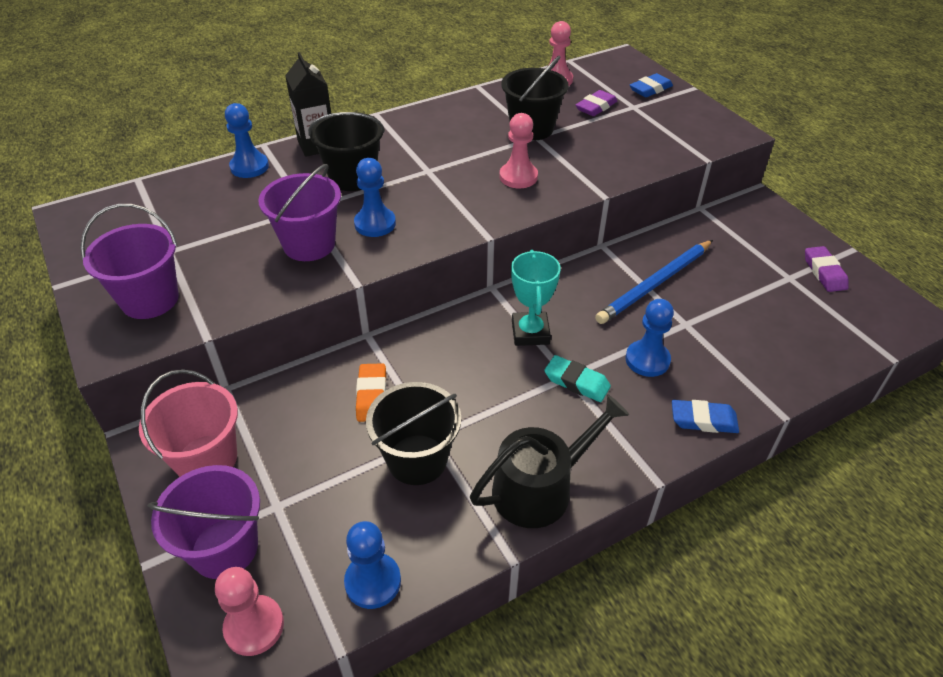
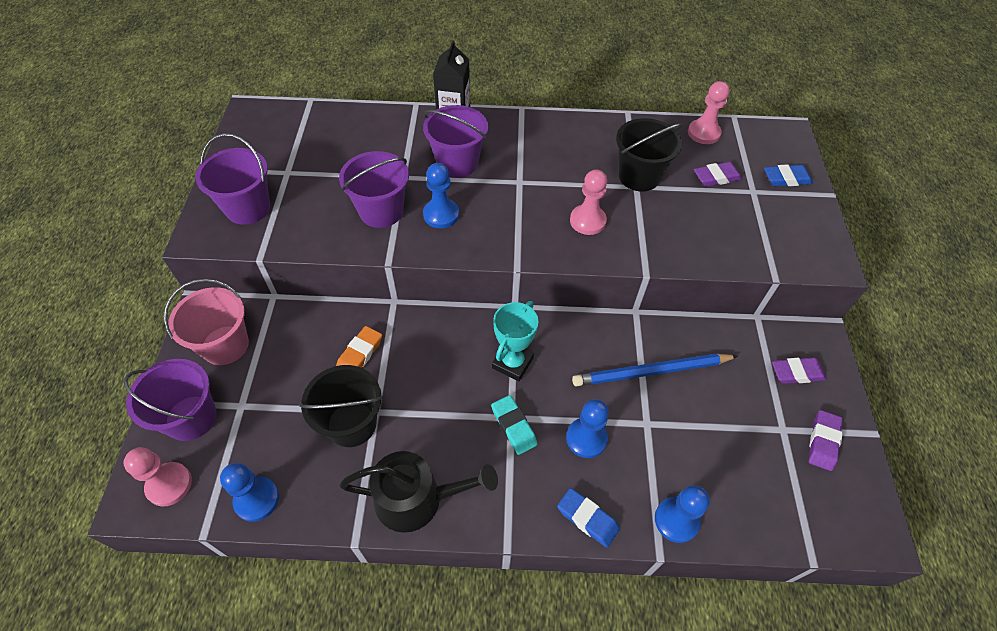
camera: 30 degrees right, 10 degrees up
(249, 167) = (391, 120): blue pawn -> blue pawn (676, 520)
(352, 177) = (457, 163): black bucket -> purple bucket
(763, 234) = (796, 373): none -> purple eraser

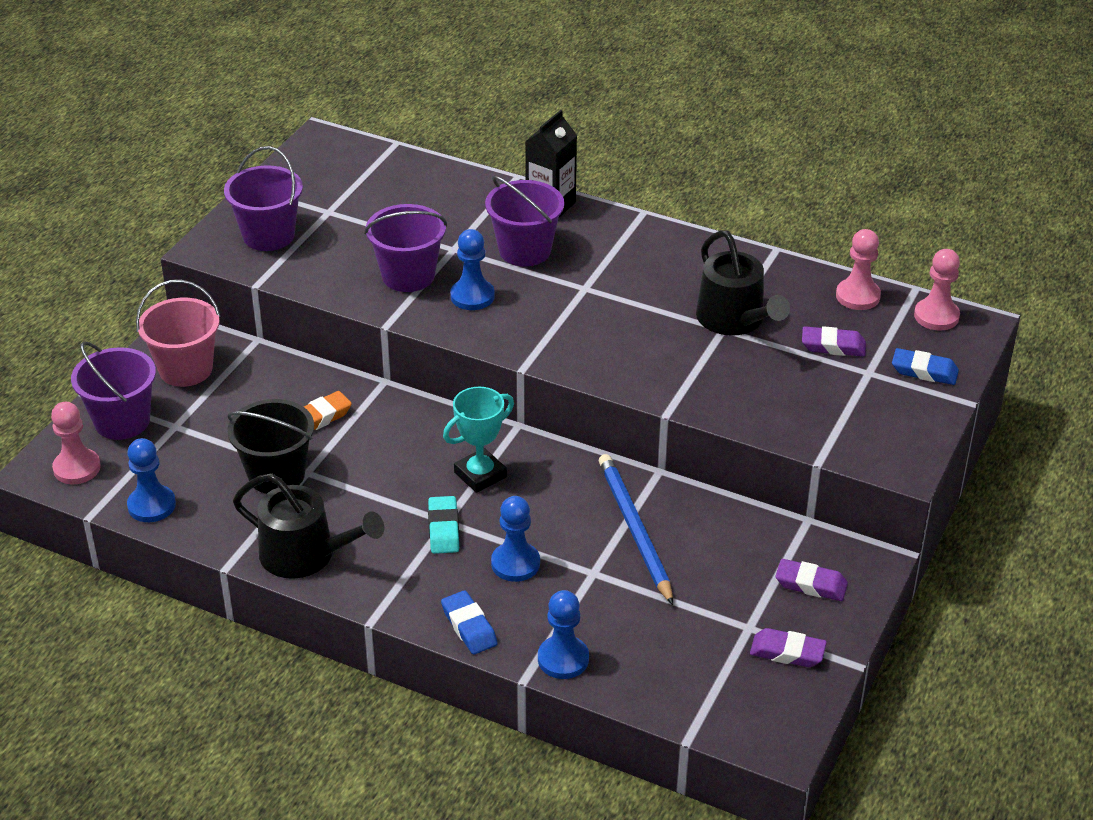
camera: 25 degrees right, 15 degrees down
(587, 221) = (636, 347): pink pawn -> pink pawn (936, 316)
(639, 176) = (734, 320): black bucket -> black watering can
(652, 372) = (635, 530): blue pencil -> blue pencil turned 60 degrees clockwise
(823, 442) = (787, 652): purple eraser -> purple eraser turned 60 degrees clockwise

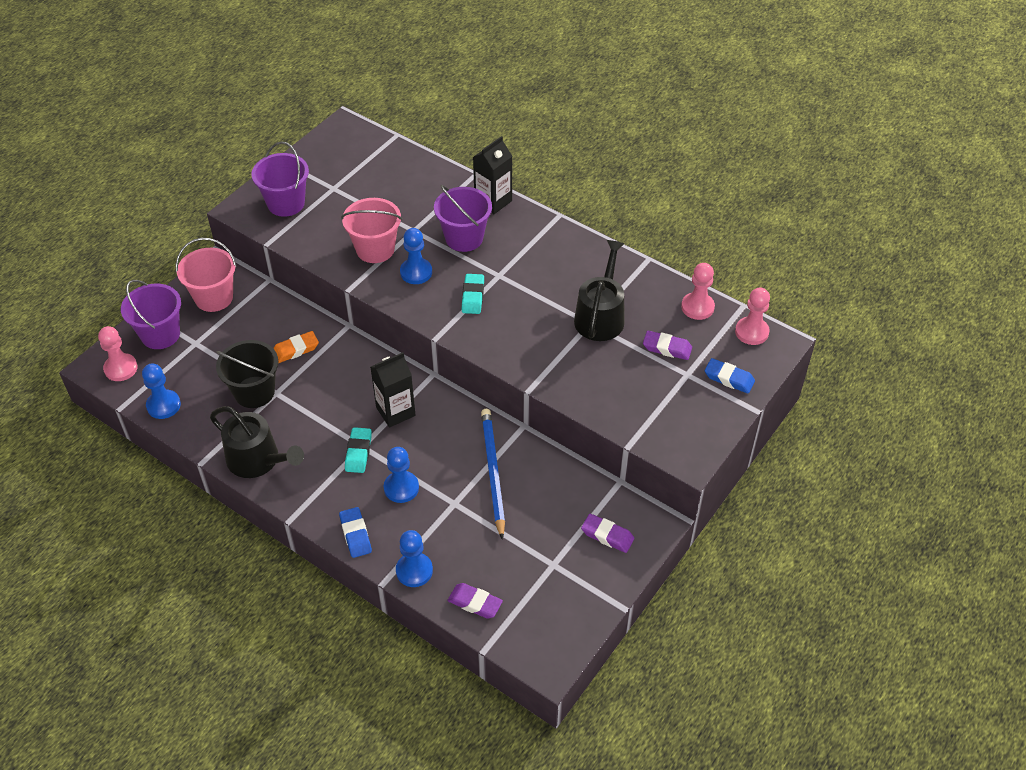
camera: 10 degrees right, 10 degrees up
(408, 276) = (375, 249): purple bucket -> pink bucket
(480, 475) = (395, 411): turquoise trophy -> black carton
(558, 316) = (473, 296): none -> turquoise eraser
(734, 320) = (600, 316): black watering can -> black watering can turned 150 degrees counterclockwise
(787, 652) = (575, 589): purple eraser -> purple eraser (475, 603)

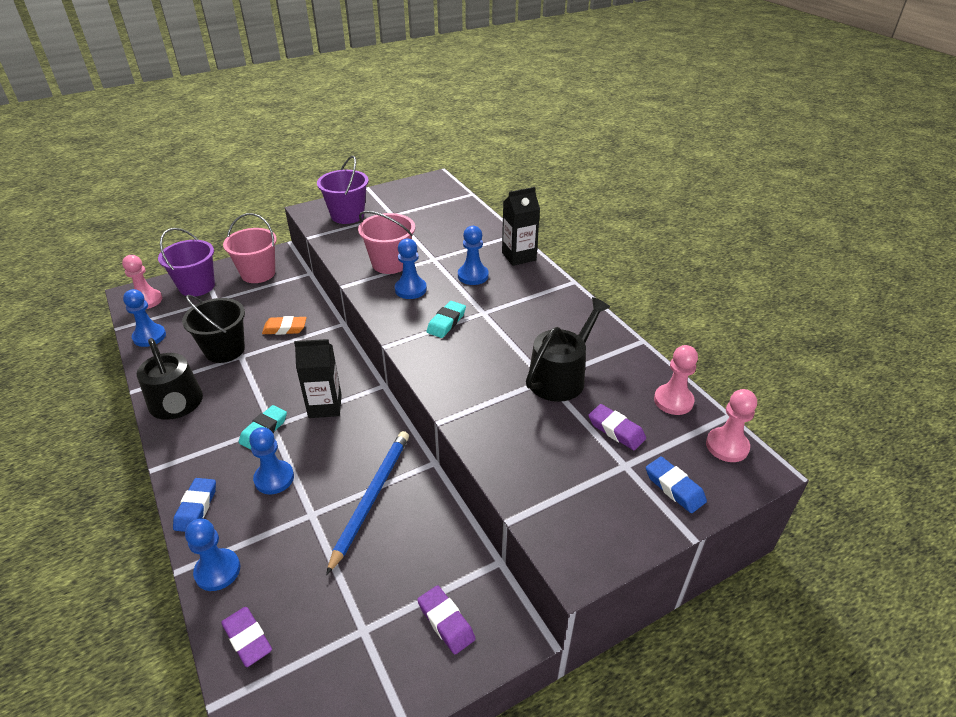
camera: 25 degrees right, 10 degrees down
(464, 238) = (473, 276): purple bucket -> blue pawn

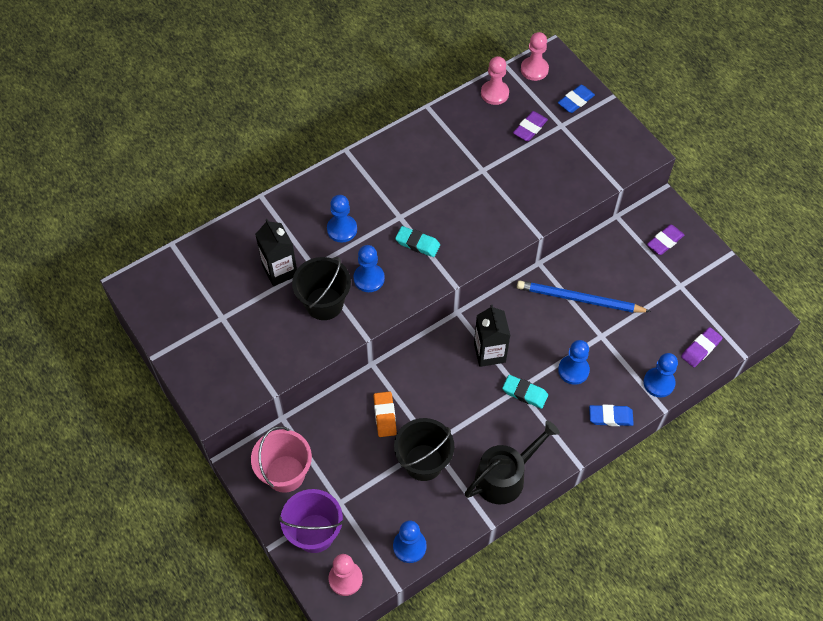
camera: 95 degrees left, 20 degrees up
(347, 215) = (224, 364): purple bucket -> none
(390, 263) = (324, 303): pink bucket -> black bucket
(519, 256) = (305, 193): black carton -> black carton (280, 270)
(560, 377) = (478, 160): black watering can -> none

